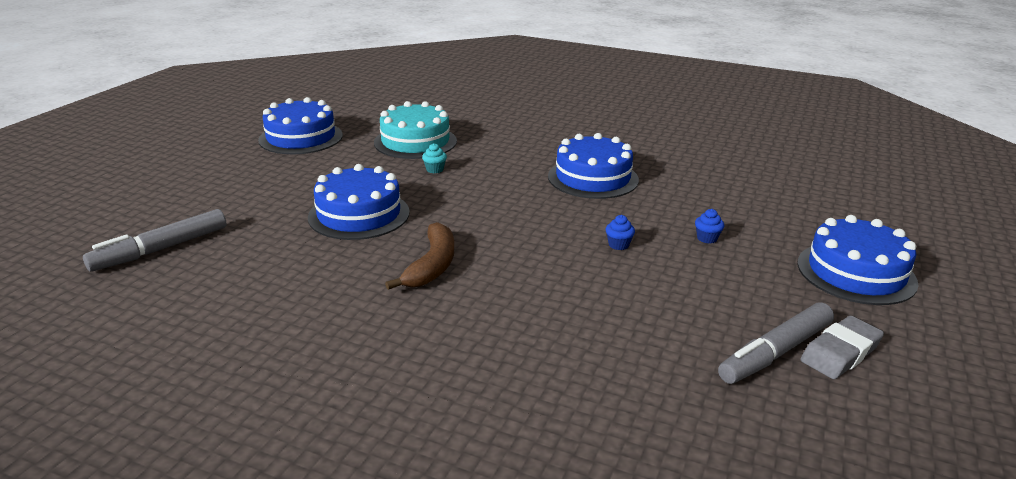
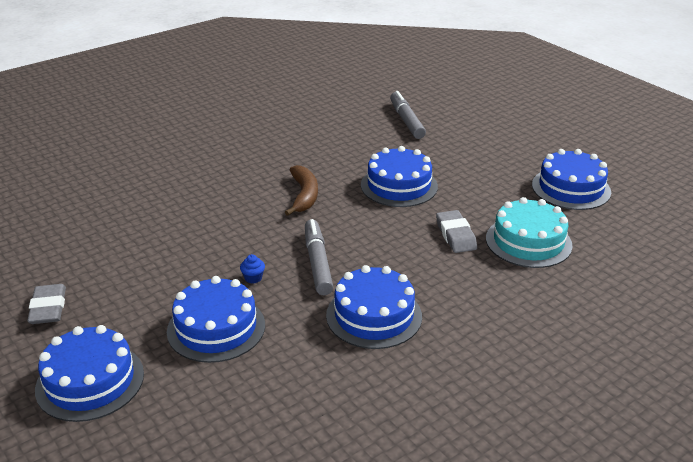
camera: 120 degrees right, 5 degrees up
(432, 266) = (304, 196): brown banana -> brown banana turned 135 degrees counterclockwise
(435, 169) = (455, 235): turquoise cupcake -> grey eraser
(707, 238) = (216, 328): blue cupcake -> blue cake
(775, 353) = (82, 282): grey marker -> grey marker (317, 263)

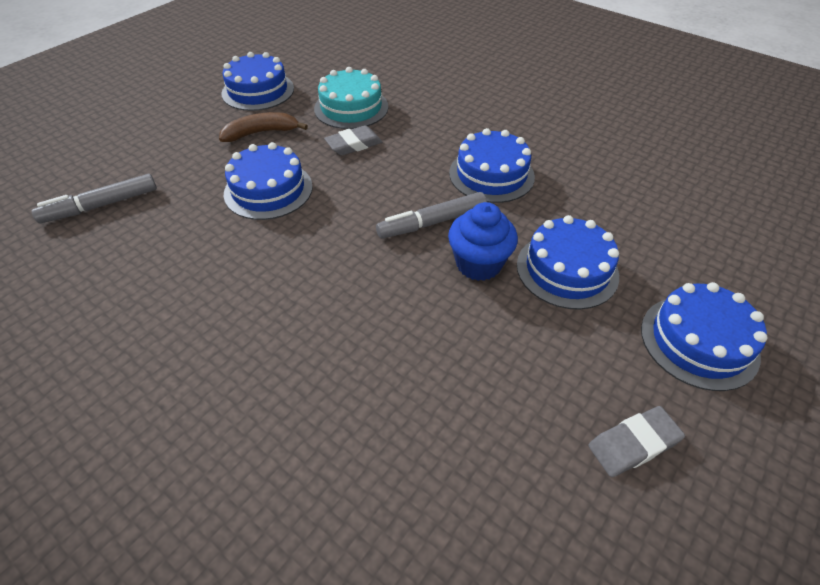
camera: 105 degrees left, 15 degrees up
(253, 278) = (478, 264): blue cupcake -> blue cupcake, size x2.40
(304, 196) = (304, 261): brown banana -> brown banana (261, 133)

